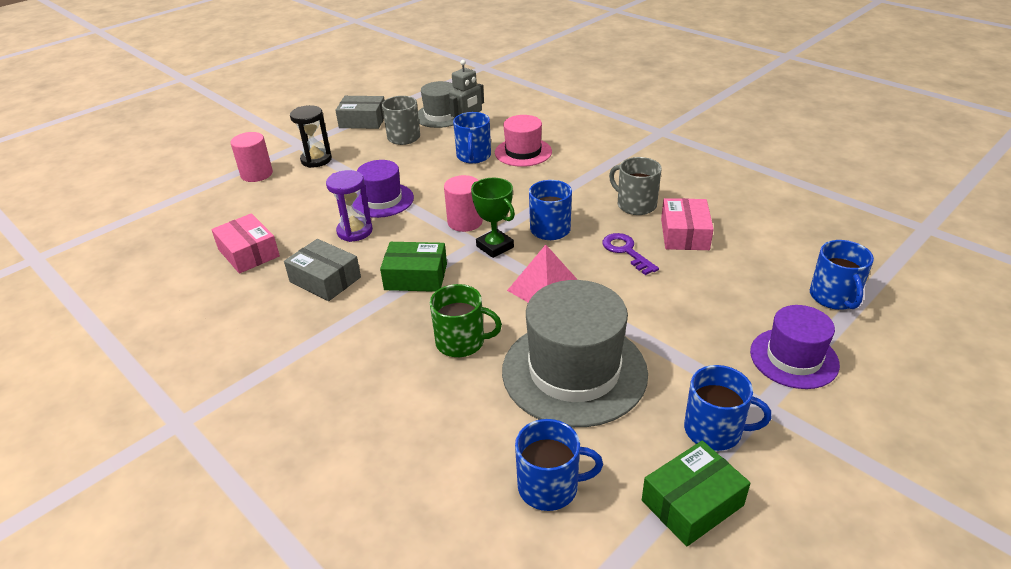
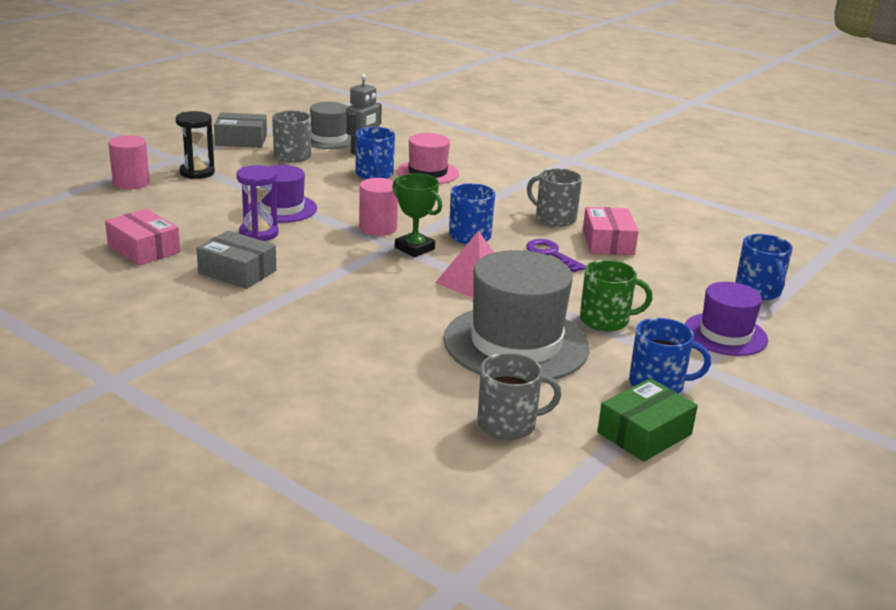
camera: 10 degrees left, 10 degrees down
(416, 277) = (336, 271): green box -> none
(462, 342) = (397, 321): green mug -> green mug (606, 320)
(550, 486) = (508, 424): blue mug -> grey mug

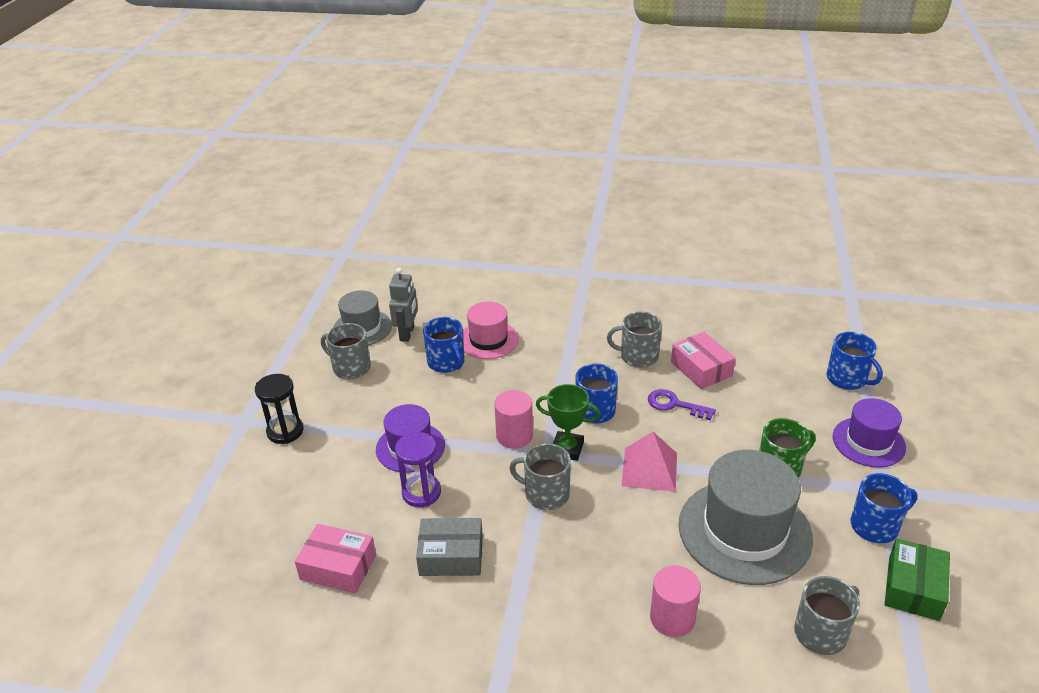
camera: 25 degrees left, 10 degrees up
(131, 183) = (235, 476): pink cylinder -> pink cylinder (672, 618)
(241, 140) = (283, 365): grey box -> none
(361, 266) = (545, 494): none -> grey mug

